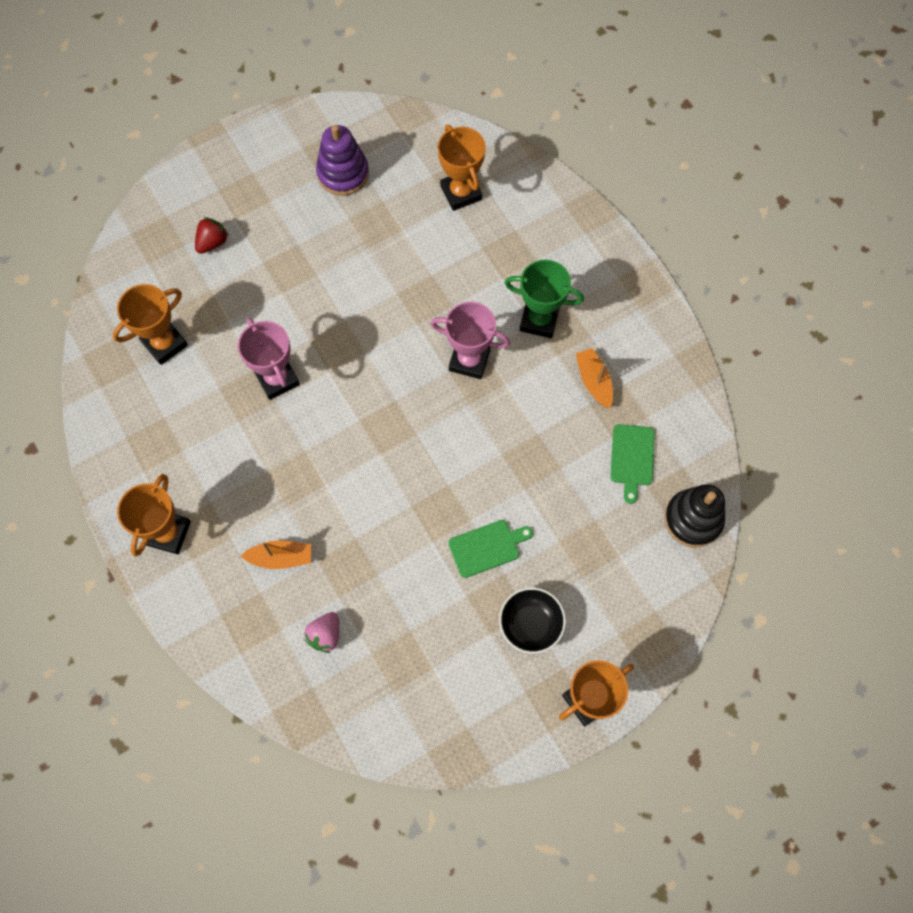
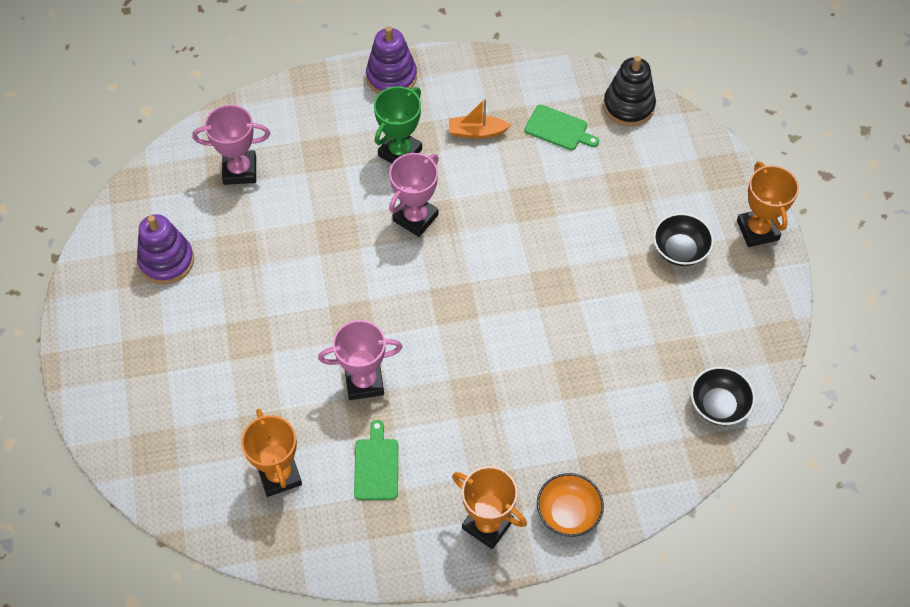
camera: 70 degrees left, 10 degrees down
(200, 601) = (568, 513): none -> orange bowl
(212, 242) = (184, 399): red strawberry -> none
(281, 557) = (549, 430): orange boat -> none
(325, 635) = (637, 413): pink strawberry -> none
(360, 714) = (718, 405): none -> black bowl
(461, 193) = (240, 170): orange trophy -> pink trophy
(487, 547) = (600, 260): green cutting board -> green cutting board (376, 466)
(626, 280) = (391, 77): none -> purple stacking toy

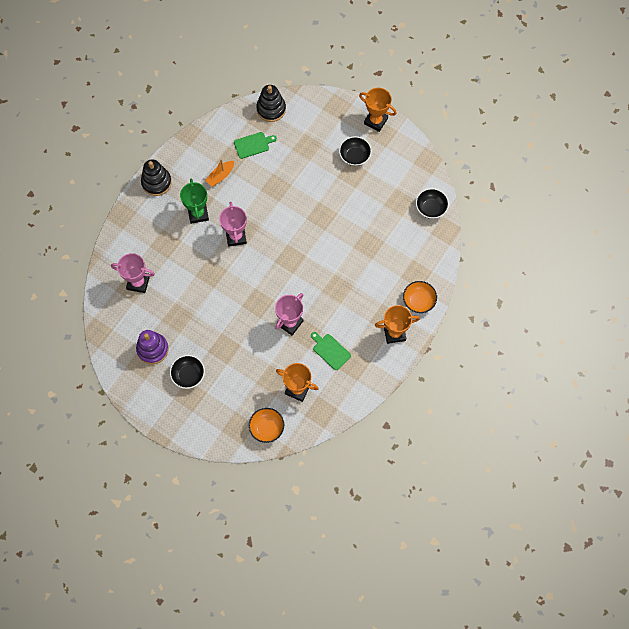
camera: 45 degrees left, 10 degrees up
(171, 330) = (188, 375): none -> black bowl
(186, 486) = (267, 428): none -> orange bowl
(240, 170) = (138, 283): pink trophy -> pink trophy turned 60 degrees clockwise
(391, 77) = (156, 182): purple stacking toy -> black stacking toy

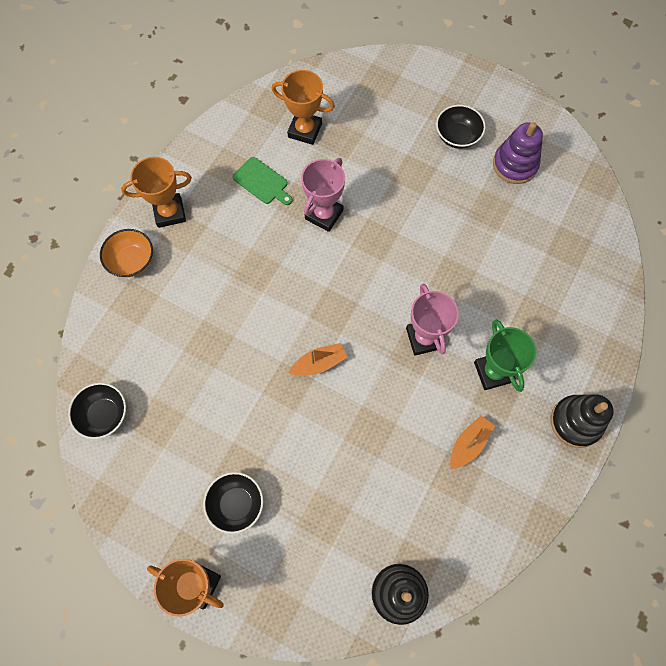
camera: 175 degrees right, 0 degrees up
(138, 283) = (560, 254): pink trophy -> none
(253, 145) = (421, 511): green cutting board -> none
(267, 428) = (341, 83): orange bowl -> none
(302, 227) = (319, 363): none -> orange boat

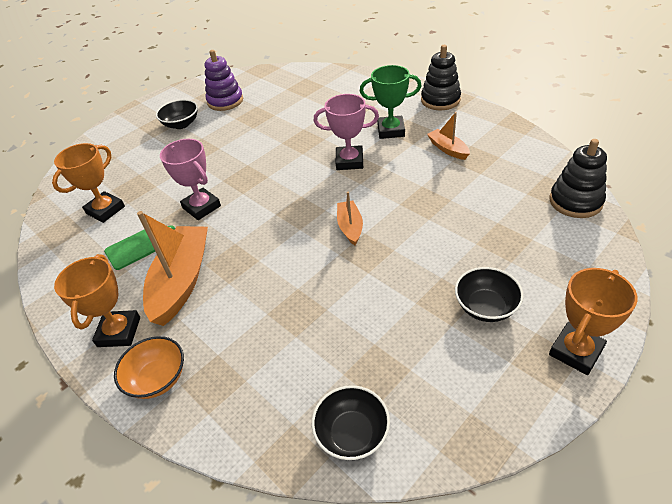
camera: 70 degrees left, 25 degrees down
(228, 237) = (182, 281): none -> orange boat

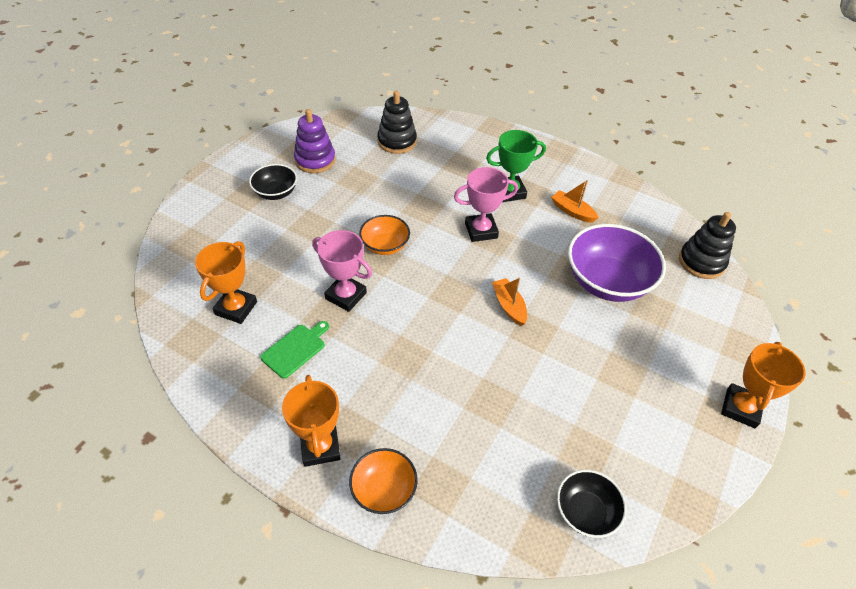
camera: 20 degrees left, 5 degrees up
(182, 281) = (362, 383): orange boat -> none
(255, 169) = (385, 245): none -> orange bowl
(440, 100) = (546, 153): black stacking toy -> black stacking toy (397, 141)
(461, 213) = (607, 282): none -> purple bowl
(485, 307) = (657, 376): black bowl -> none

